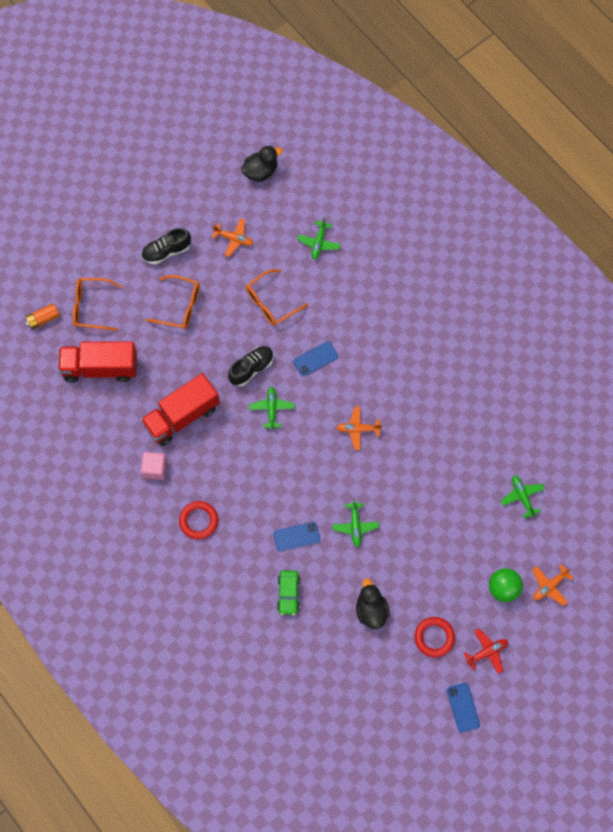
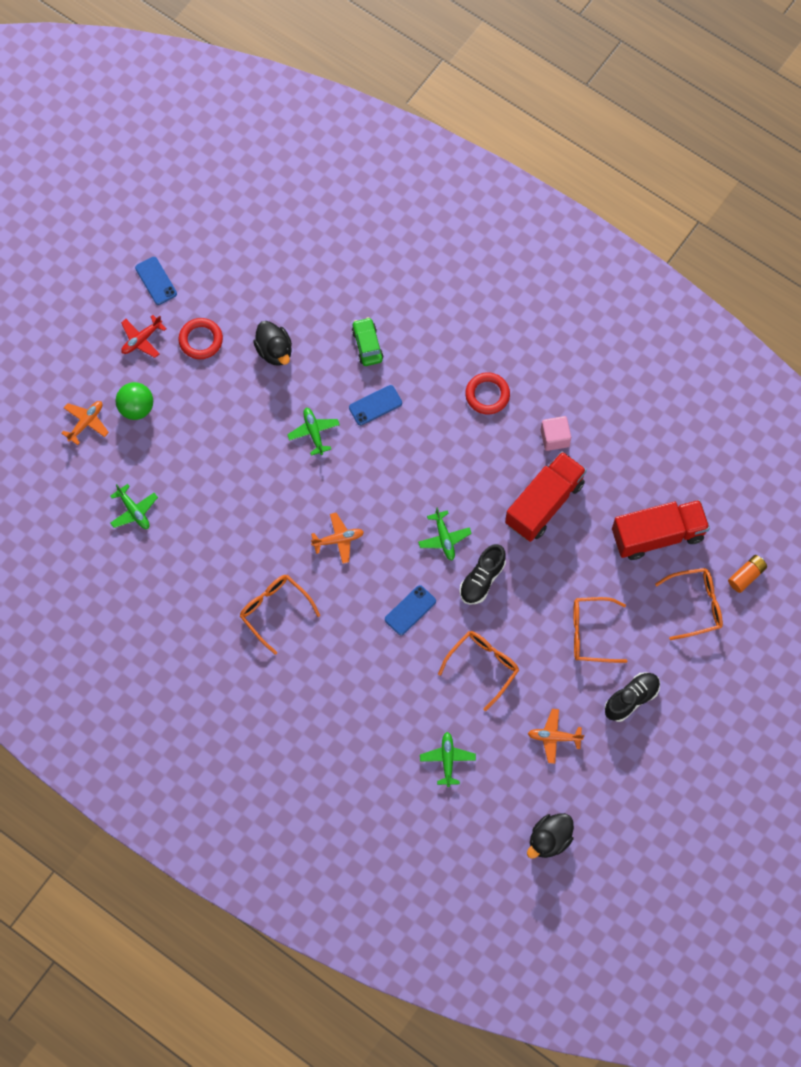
camera: 165 degrees right, 0 degrees up
(423, 386) = (274, 610): none -> orange glasses

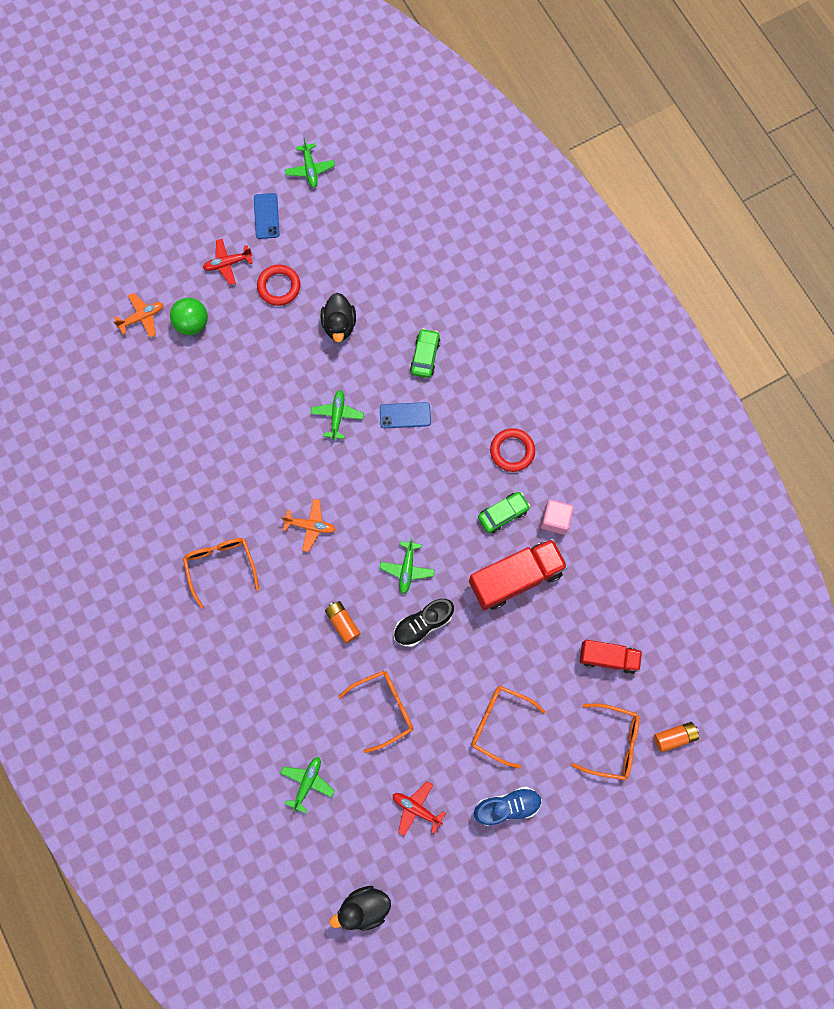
camera: 25 degrees right, 5 degrees up
(134, 511) = (143, 416): green plane -> green plane (310, 169)
(410, 610) = (343, 623): blue phone -> orange battery
(506, 453) = (503, 514): none -> green car
(554, 737) = (416, 808): orange plane -> red plane
(631, 699) = (507, 806): black shoe -> blue shoe
(658, 535) = (608, 657): red truck -> red truck, size x0.62

